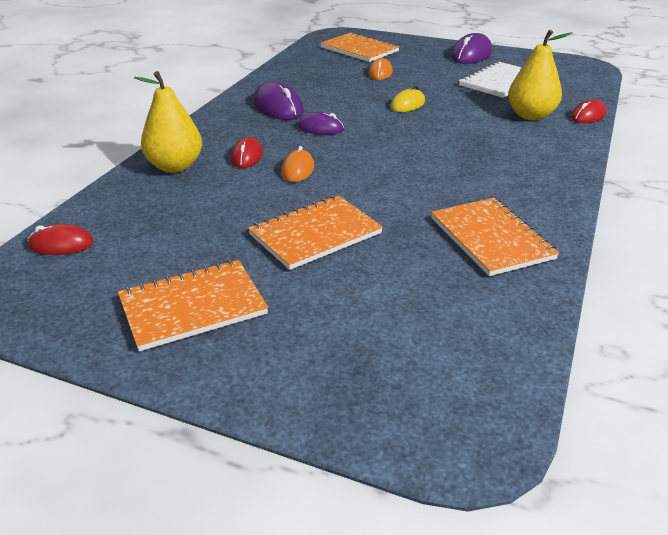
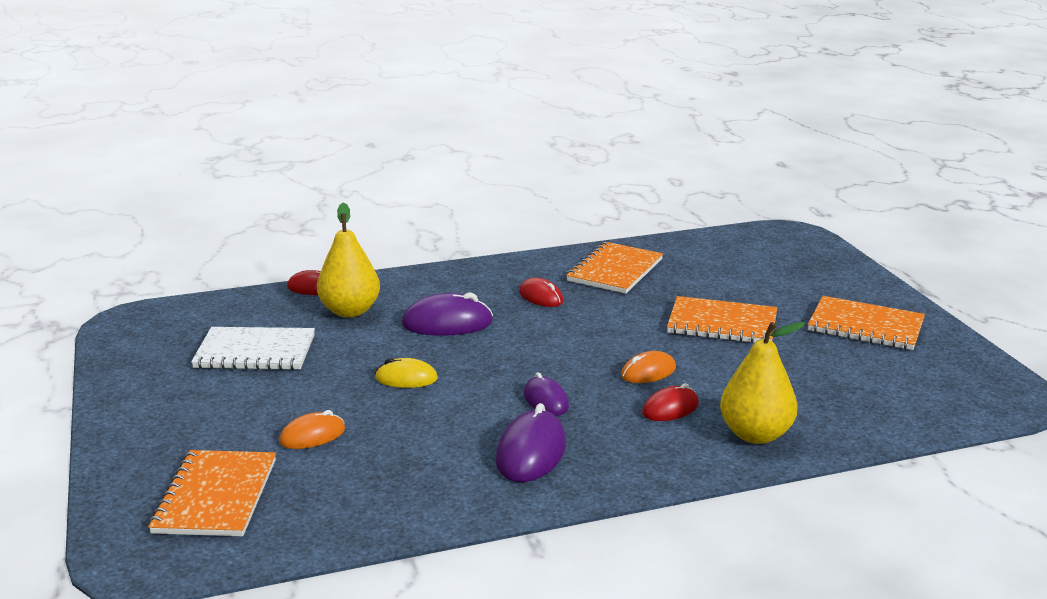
camera: 130 degrees left, 10 degrees down
(61, 244) = (934, 409): red mouse -> red mouse (541, 297)
(471, 55) = (153, 399): purple mouse -> purple mouse (447, 323)

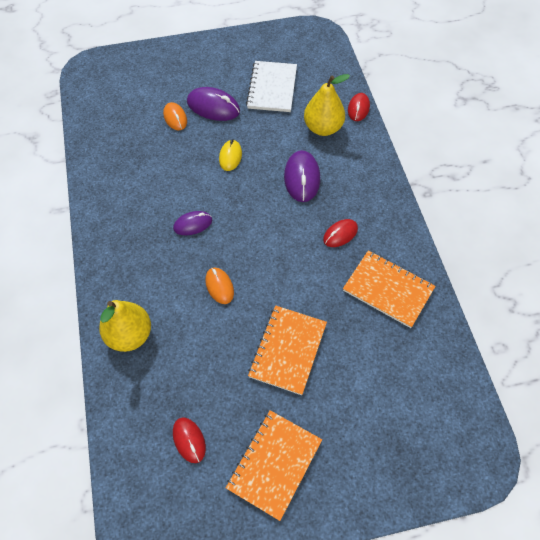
camera: 95 degrees right, 35 degrees up
(215, 496) = (129, 86): orange notebook -> none
(531, 452) = (137, 212): purple mouse -> purple mouse (213, 107)
(670, 408) = (170, 291): red mouse -> red mouse (189, 440)

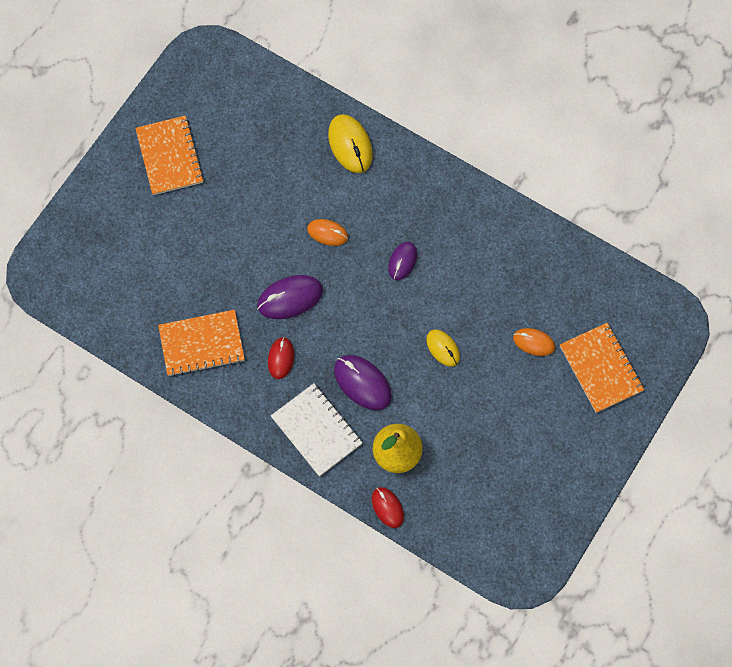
camera: 135 degrees right, 10 degrees up
(129, 335) = (350, 145): yellow pear -> yellow mouse
(189, 440) = (237, 122): red mouse -> none
(213, 107) = (515, 385): purple mouse -> purple mouse (290, 298)
(272, 88) = (489, 457): white notebook -> white notebook (316, 430)
(287, 350) = (231, 232): orange notebook -> orange notebook (601, 368)

